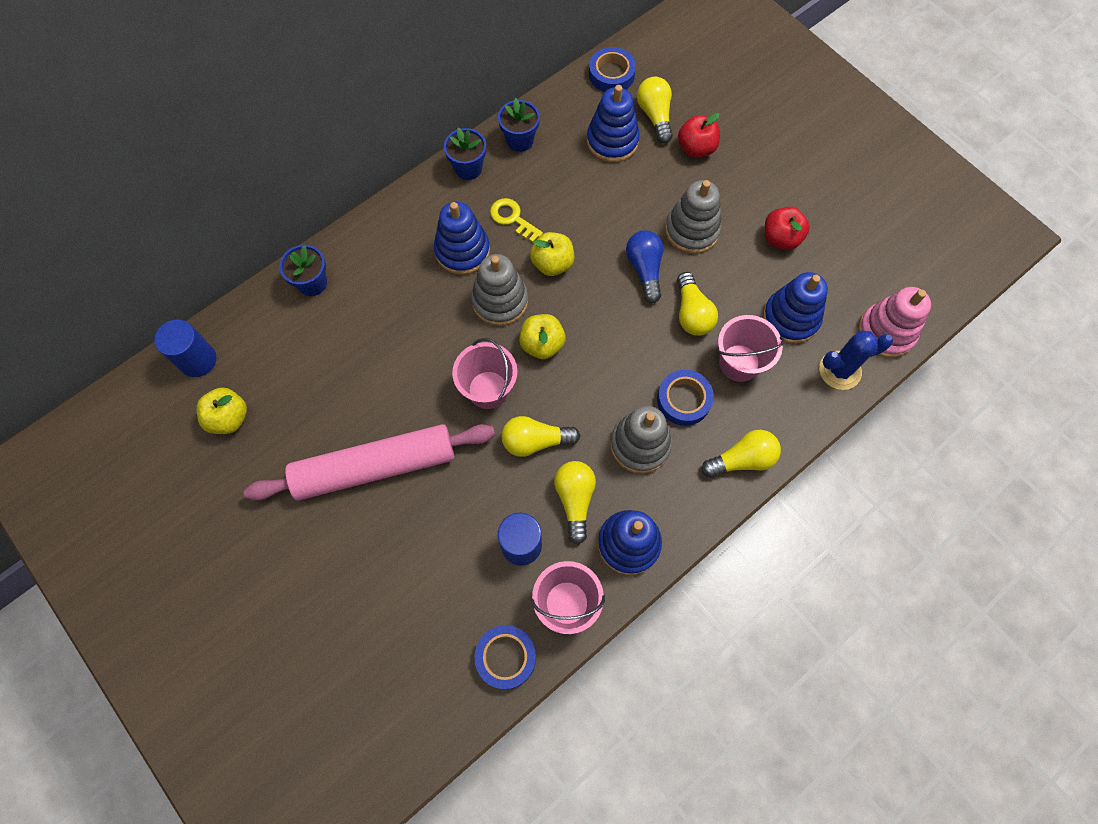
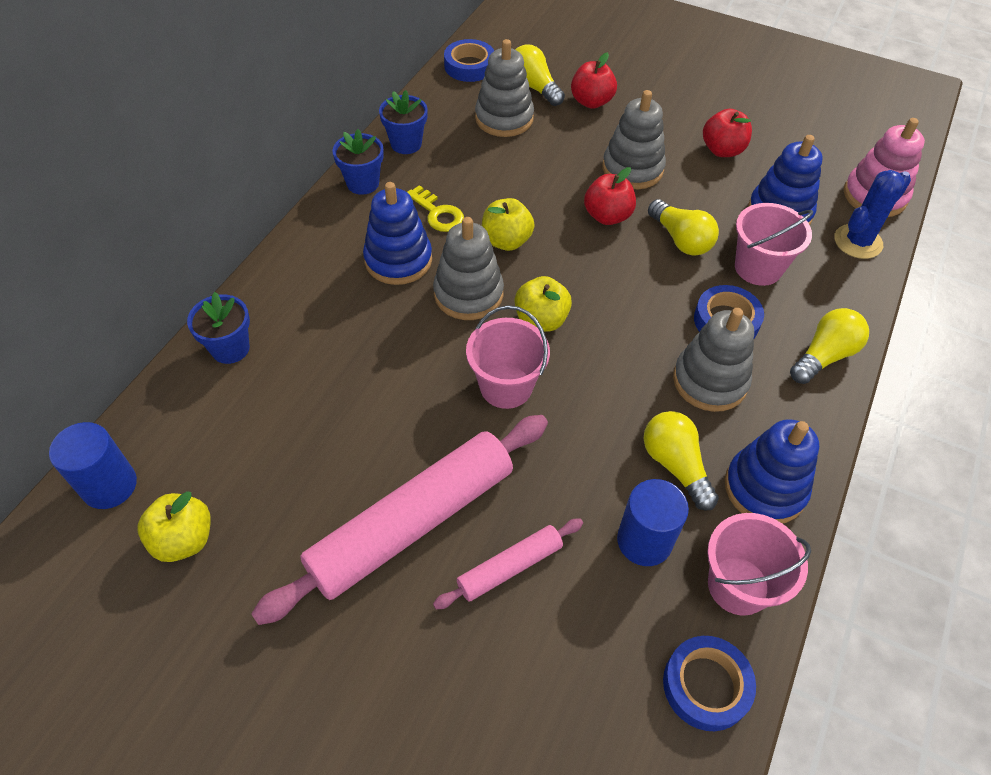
camera: 25 degrees left, 15 degrees down
(422, 524) = (509, 567): none -> pink rolling pin
(512, 218) = (438, 213): yellow key -> yellow key turned 150 degrees counterclockwise
(535, 441) = (592, 420): yellow light bulb -> none
(612, 141) = (504, 118): blue stacking toy -> grey stacking toy
(645, 269) = (607, 216): blue light bulb -> red apple

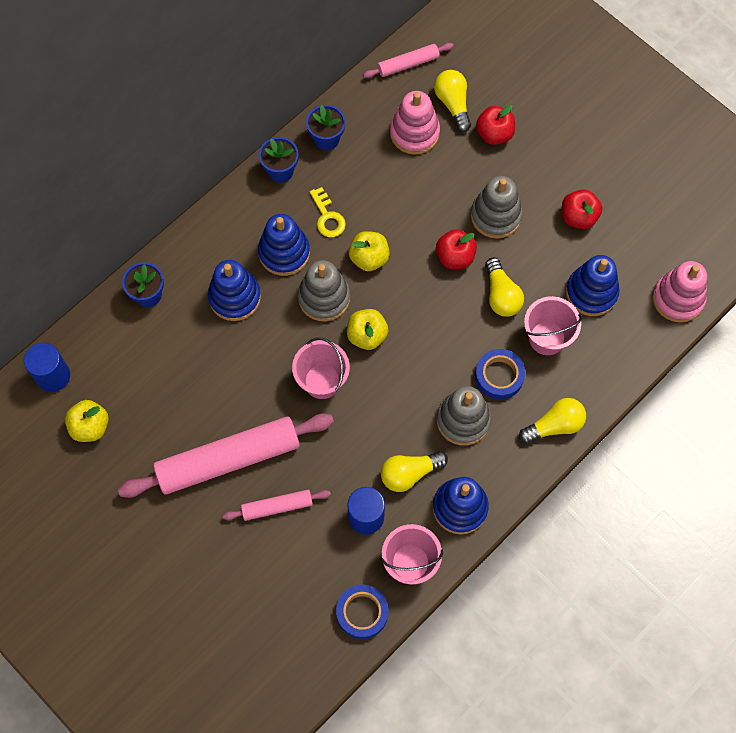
camera: 20 degrees right, 15 degrees up
(351, 322) = (235, 297): none -> blue stacking toy
(469, 66) = (408, 64): blue tape -> pink rolling pin
(504, 118) = (414, 133): grey stacking toy -> pink stacking toy
(675, 465) = (409, 473): yellow light bulb -> yellow light bulb turned 105 degrees counterclockwise
(858, 242) = (637, 337): blue cactus -> none

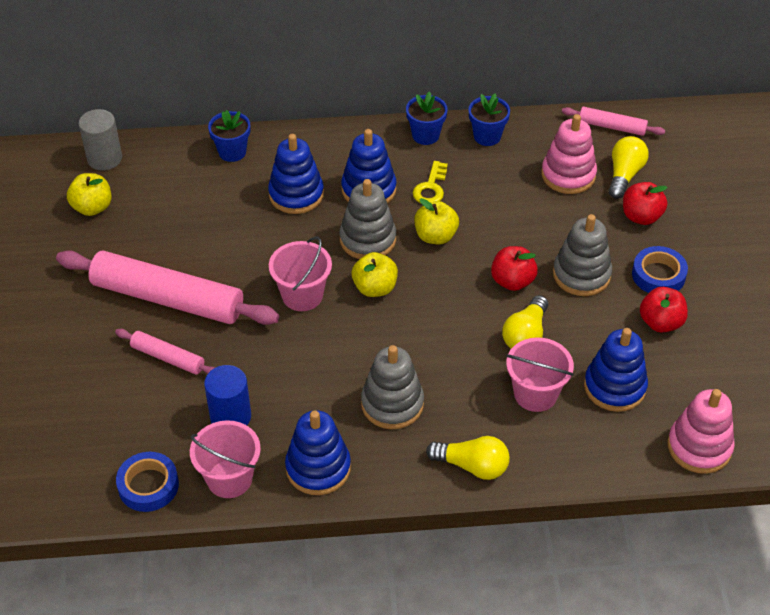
camera: 40 degrees right, 20 degrees down
(53, 376) = (104, 158): blue cylinder -> grey cylinder
(409, 473) = (302, 411): yellow light bulb -> none
(499, 376) = (460, 393): blue tape -> blue tape (658, 275)

